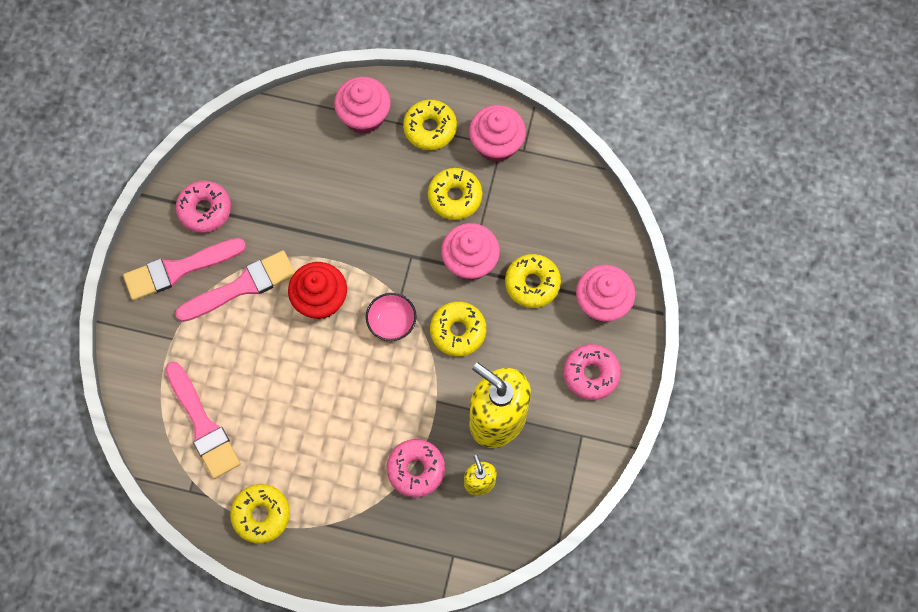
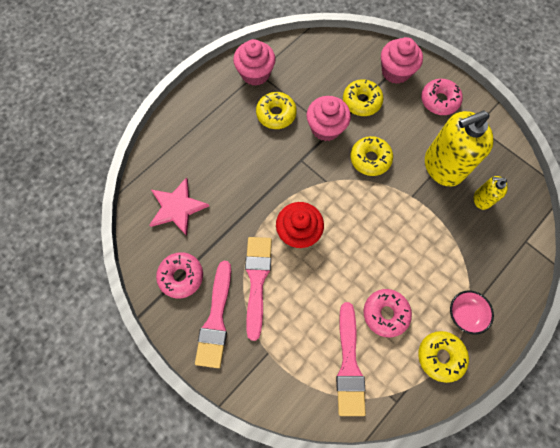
camera: 60 degrees left, 0 degrees up
(203, 425) = (349, 364): pink brush -> pink brush turned 90 degrees clockwise
(277, 160) = (177, 207): none -> pink star
(364, 116) = (183, 137): pink cupcake -> none
(392, 322) = (341, 195): pink bowl -> pink bowl (464, 314)
(416, 469) = (454, 233): pink donut -> pink donut (385, 313)
(430, 128) = (219, 104): yellow donut -> none

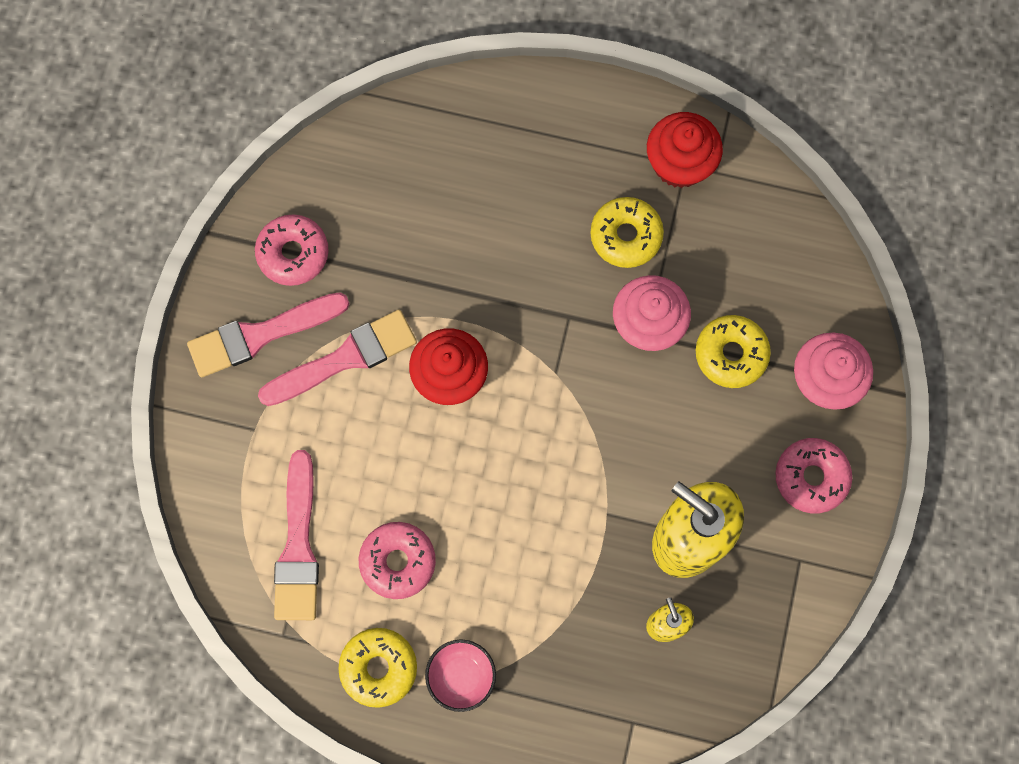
camera: 60 degrees right, 5 degrees up
(177, 207) = (388, 186): pink star -> none
(255, 73) = (679, 163): pink cupcake -> red cupcake
(349, 364) = (298, 546): pink brush -> pink brush turned 60 degrees counterclockwise
(370, 159) = (633, 419): yellow donut -> none

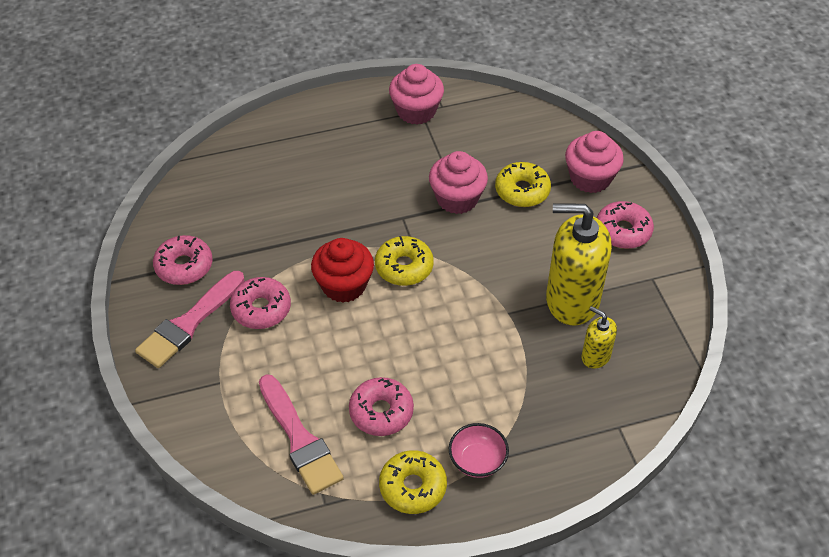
camera: 30 degrees left, 25 degrees down
(345, 358) = (261, 309): pink brush -> pink donut
(626, 236) = (409, 160): yellow donut -> yellow donut (404, 267)
(679, 163) = (416, 111): red cupcake -> pink cupcake

